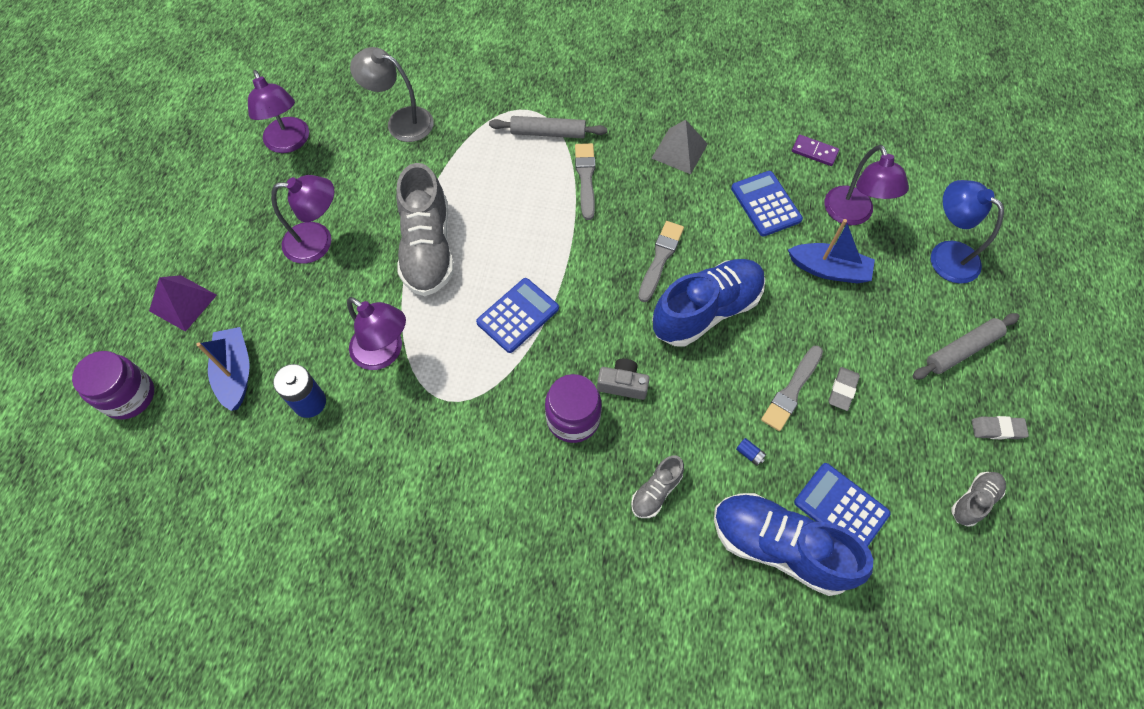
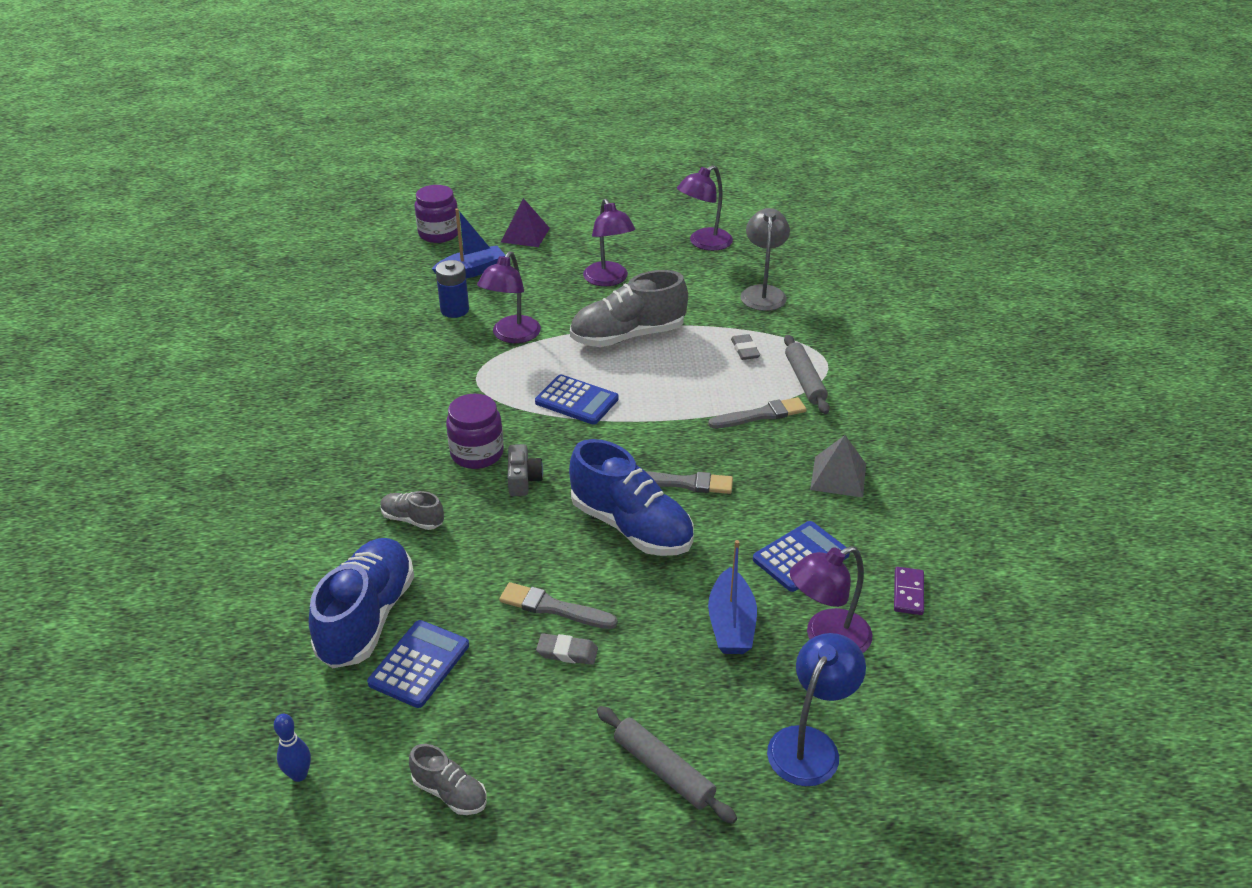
camera: 75 degrees right, 25 degrees down
(749, 454) = (467, 582): blue battery -> none
(950, 620) = (299, 775): none -> blue bowling pin
(997, 429) = (556, 815): grey eraser -> grey eraser (745, 350)

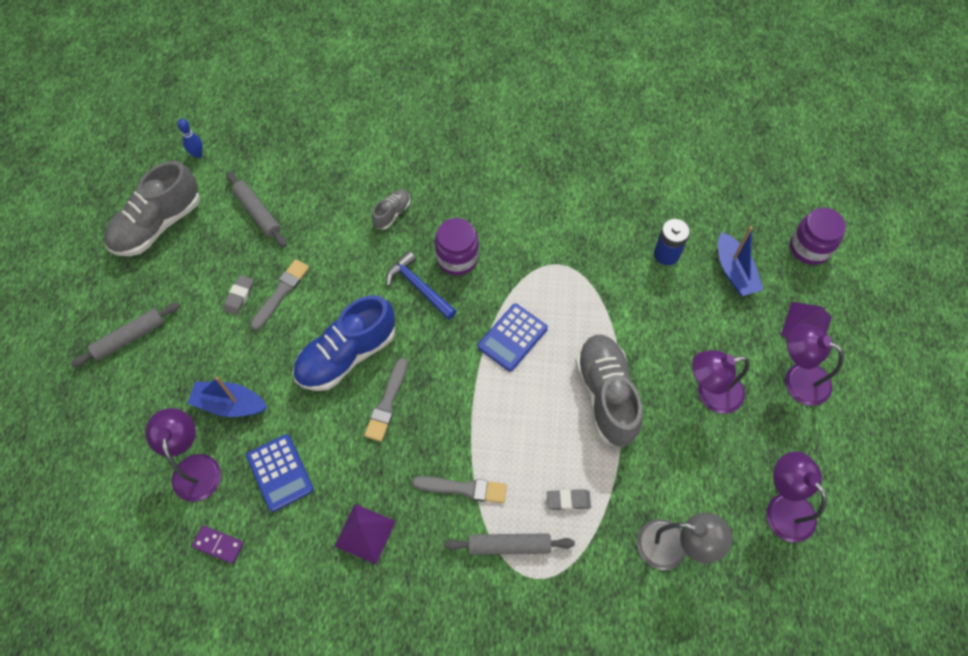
camera: 100 degrees right, 25 degrees up
(367, 618) = (305, 186): blue shoe -> none
(419, 664) = (257, 213): blue calculator -> grey rolling pin
(450, 792) = (158, 224): grey shoe -> grey shoe, size x2.07
(512, 336) = (618, 296): purple lamp -> purple lamp (798, 379)
(523, 479) = (419, 287): grey camera -> blue hammer
(760, 415) = (463, 488): grey brush -> grey brush turned 75 degrees counterclockwise
(810, 744) = (114, 429): blue lamp -> none
(838, 476) = (365, 533): grey pyramid -> purple pyramid

